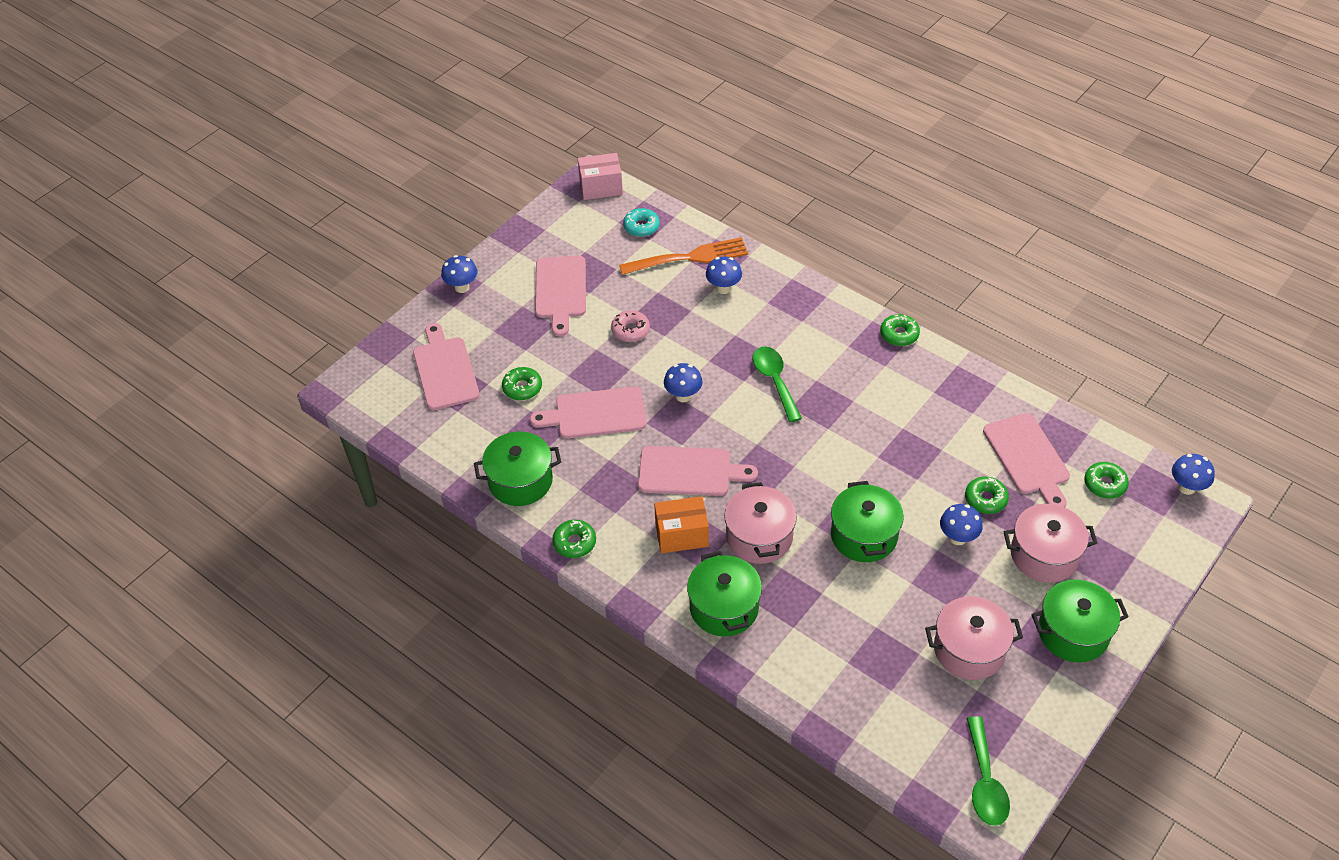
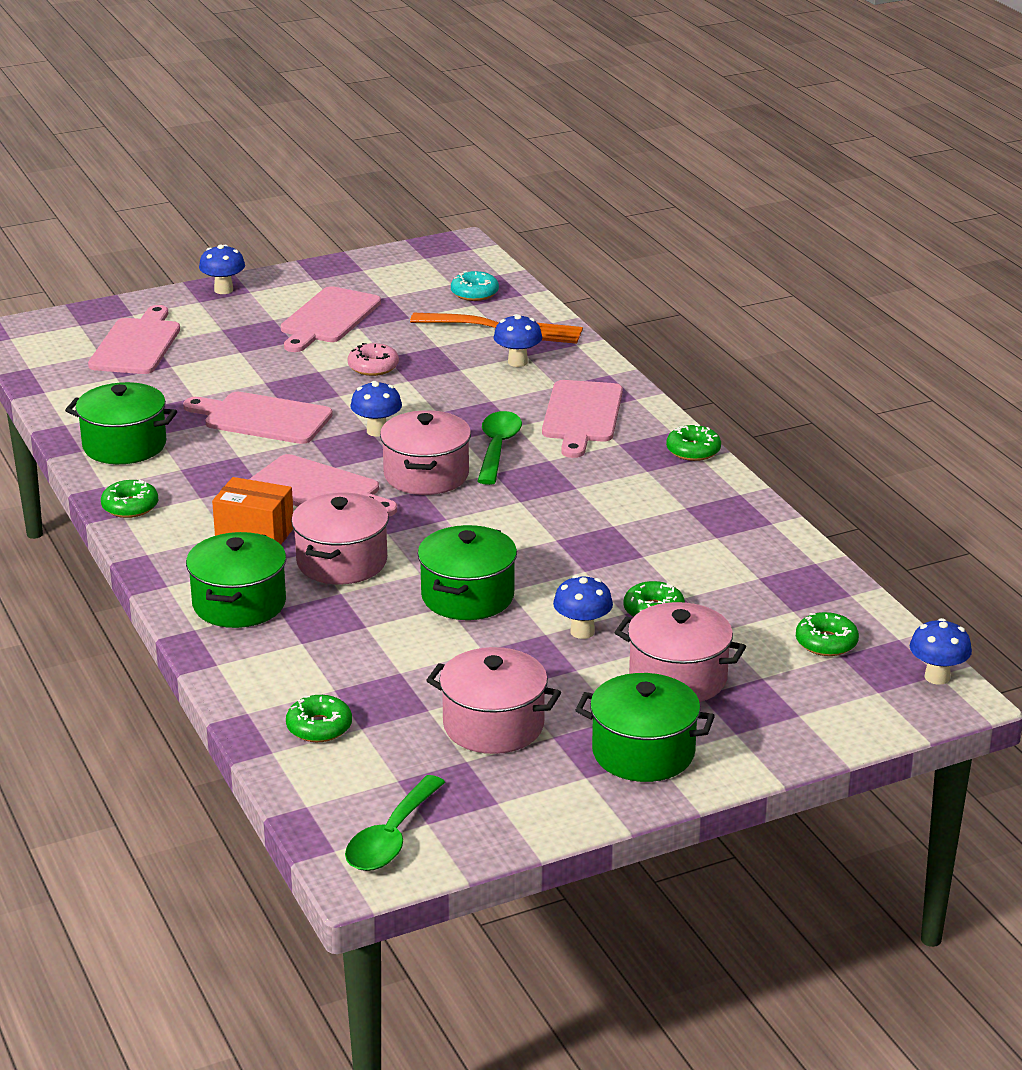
camera: 25 degrees right, 20 degrees down
(522, 388) = (204, 378): green donut -> green donut (319, 727)
(601, 187) = (461, 253): pink box -> none
(749, 427) = (426, 475): none -> pink pot
(1028, 458) = (747, 592): pink cutting board -> pink cutting board (582, 415)

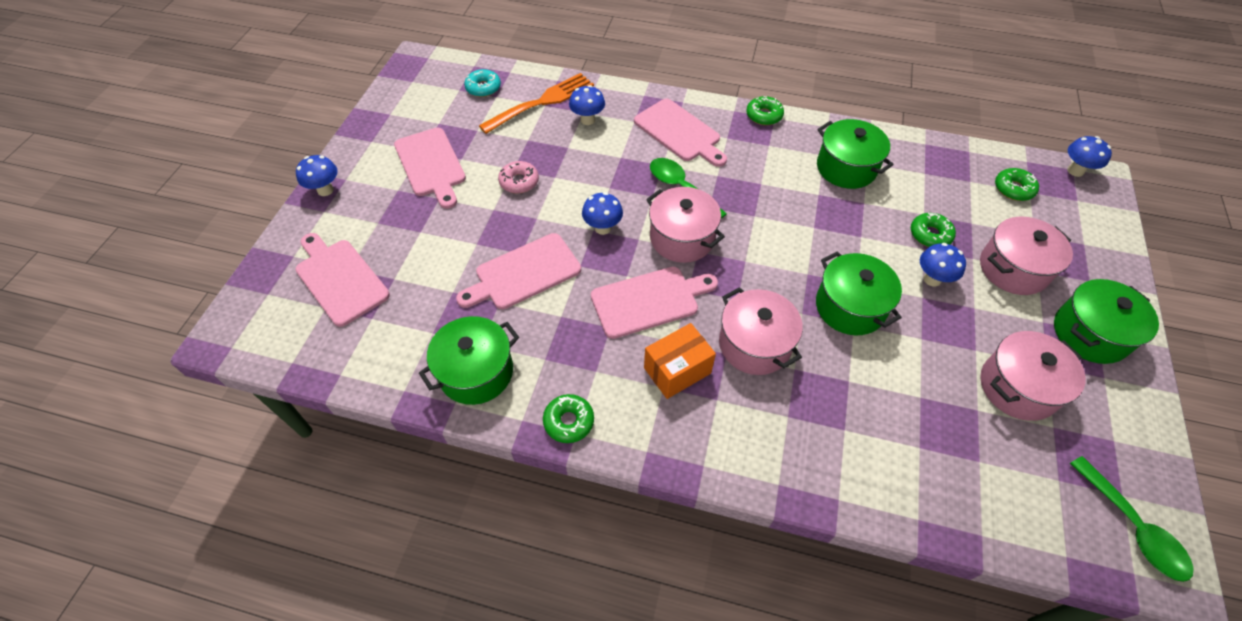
camera: 50 degrees left, 25 degrees up
(239, 603) = (764, 435): green pot -> green pot (846, 168)
(319, 727) = (965, 486): green donut -> none

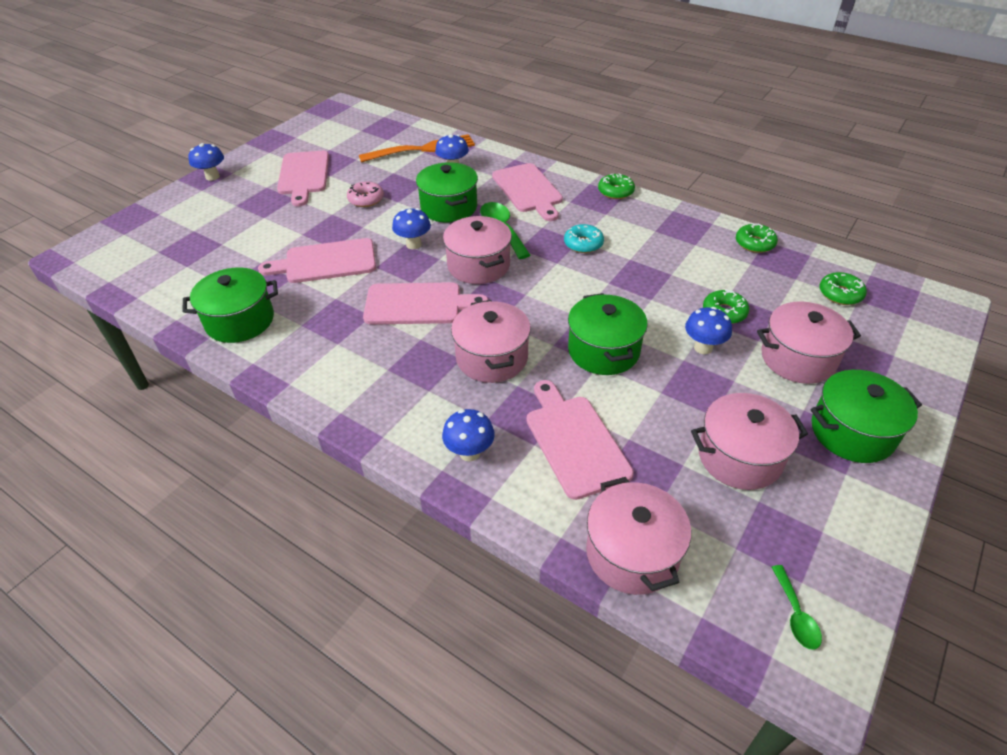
camera: 20 degrees right, 10 degrees down
(339, 279) = (181, 235): pink cutting board -> pink cutting board (574, 441)
(483, 88) = (381, 132): turquoise donut -> turquoise donut (583, 244)
(569, 421) = (290, 373): green donut -> green donut (754, 243)
(677, 370) = (408, 360): orange box -> none
(846, 168) = (671, 244): green pot -> green pot (449, 207)
(983, 514) = (632, 553): none -> pink pot
(1075, 171) = (922, 293): blue mushroom -> blue mushroom (469, 453)
(1132, 527) = (795, 614): green spoon -> green spoon, size x0.58

